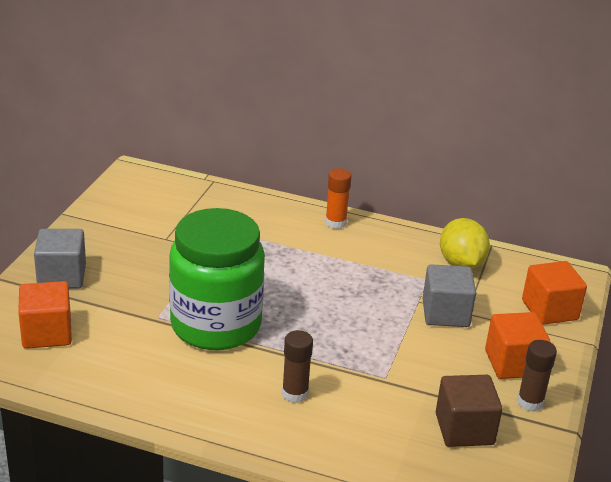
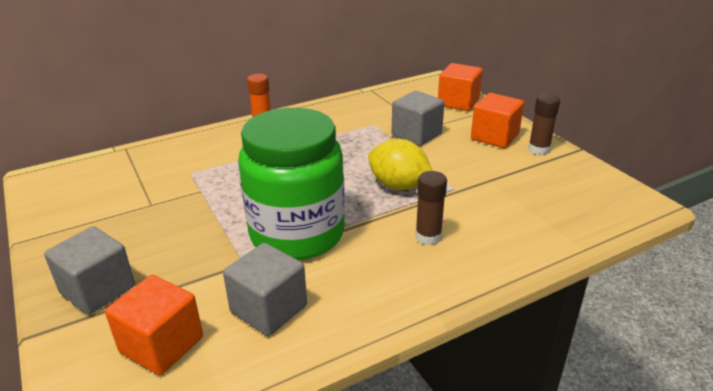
camera: 45 degrees left, 0 degrees up
(124, 358) = (269, 309): none -> grey cube
(461, 263) = (375, 106): yellow lemon -> yellow lemon (398, 186)
(464, 429) = (543, 184): brown cube -> none

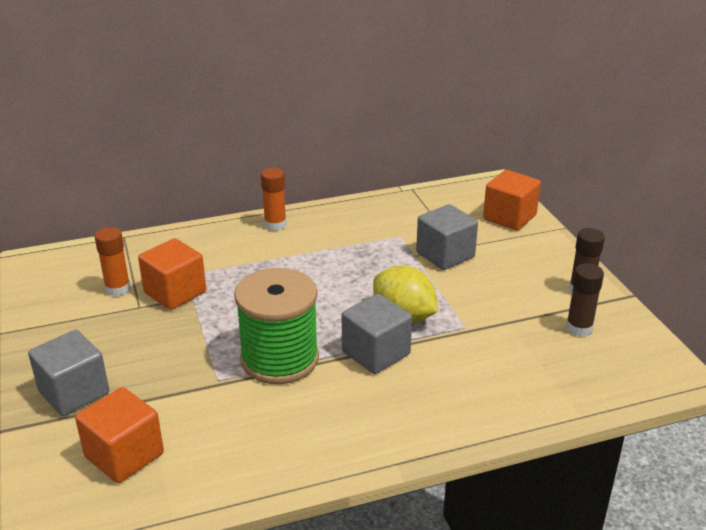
camera: 10 degrees right, 0 degrees up
(127, 191) = (118, 289): none -> orange glue stick
(269, 309) = (231, 434): grey cube -> grey cube (376, 353)
(297, 234) = (279, 359): green jar -> green spool
(428, 236) = (416, 380): brown glue stick -> brown glue stick (579, 328)
(494, 137) = (535, 268): orange cube -> orange cube (175, 292)

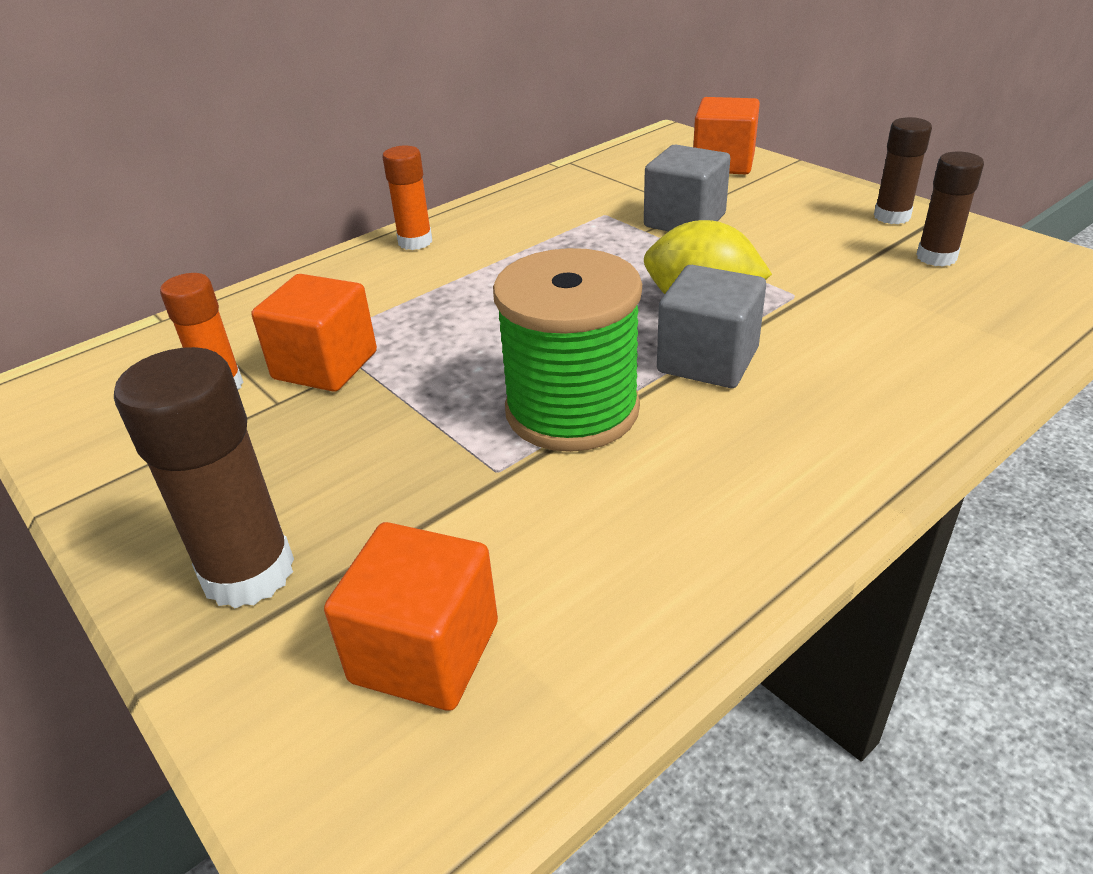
camera: 20 degrees left, 5 degrees up
(74, 392) = (248, 573): grey cube -> brown glue stick

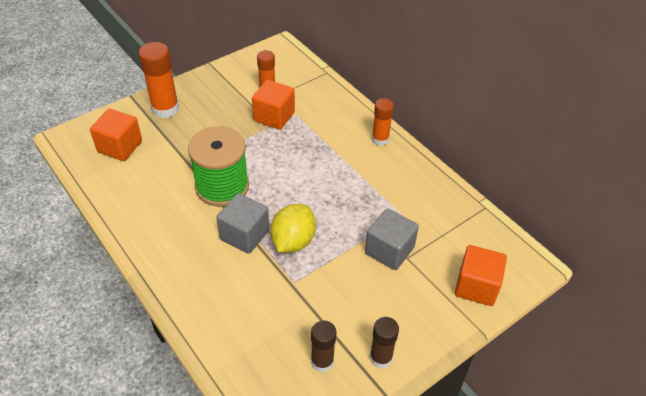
camera: 90 degrees right, 10 degrees up
(248, 573) = (165, 109): brown glue stick -> orange glue stick

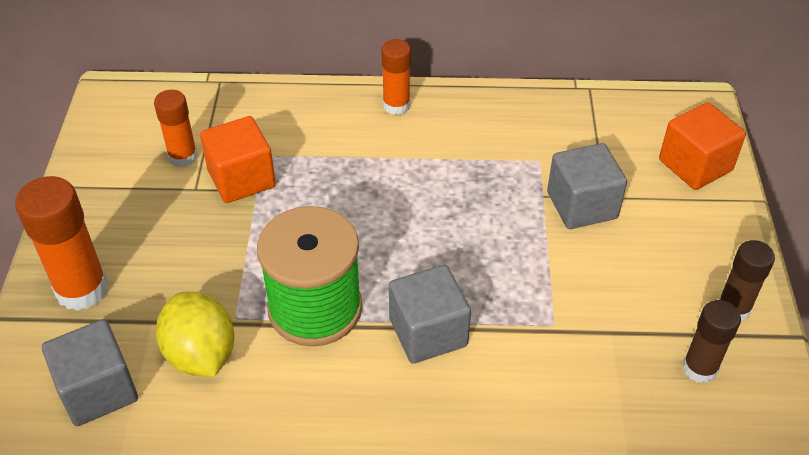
camera: 50 degrees left, 0 degrees up
(120, 147) = (98, 390): orange cube -> grey cube
(293, 241) = (486, 287): yellow lemon -> yellow lemon (201, 354)

